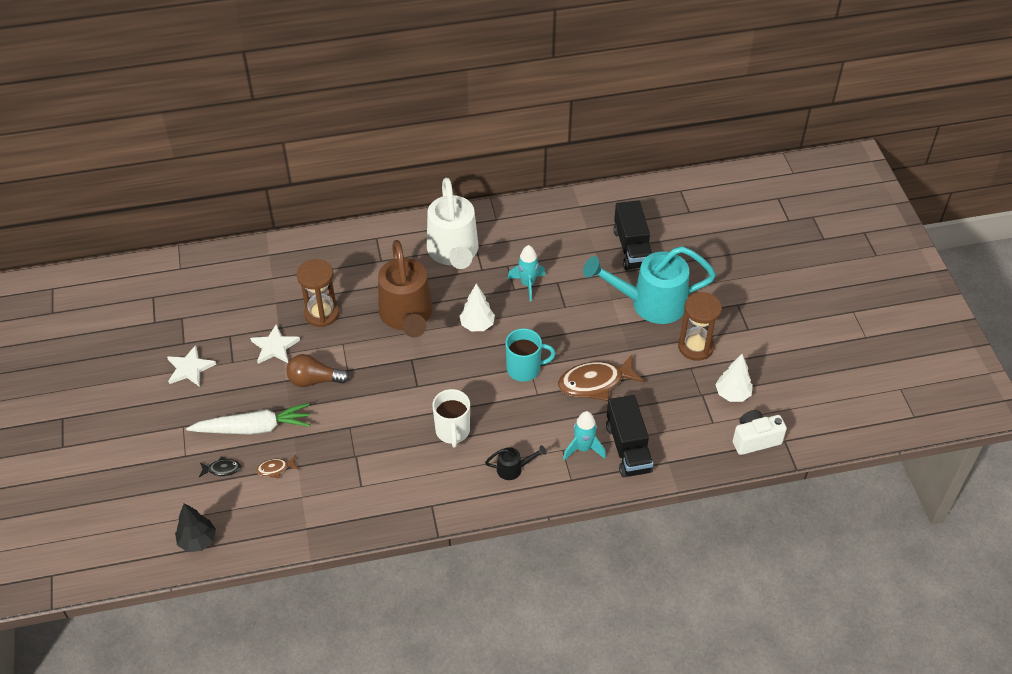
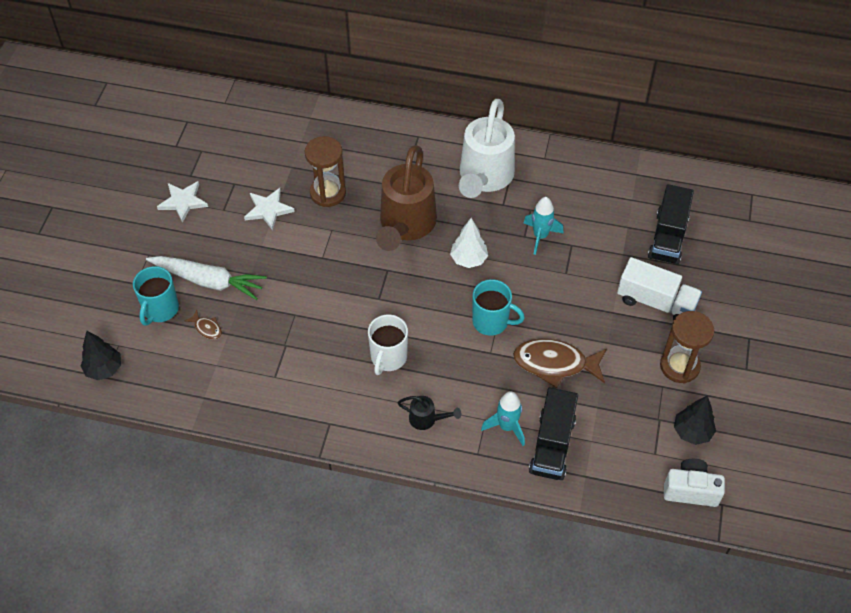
camera: 25 degrees right, 5 degrees up
(222, 469) = (160, 309): black fish -> turquoise mug
(275, 469) = (207, 328): brown fish -> brown fish turned 150 degrees counterclockwise
(314, 380) = (287, 256): brown light bulb -> none
(650, 303) = (656, 302): turquoise watering can -> white truck
(732, 394) = (692, 432): white tree -> black tree

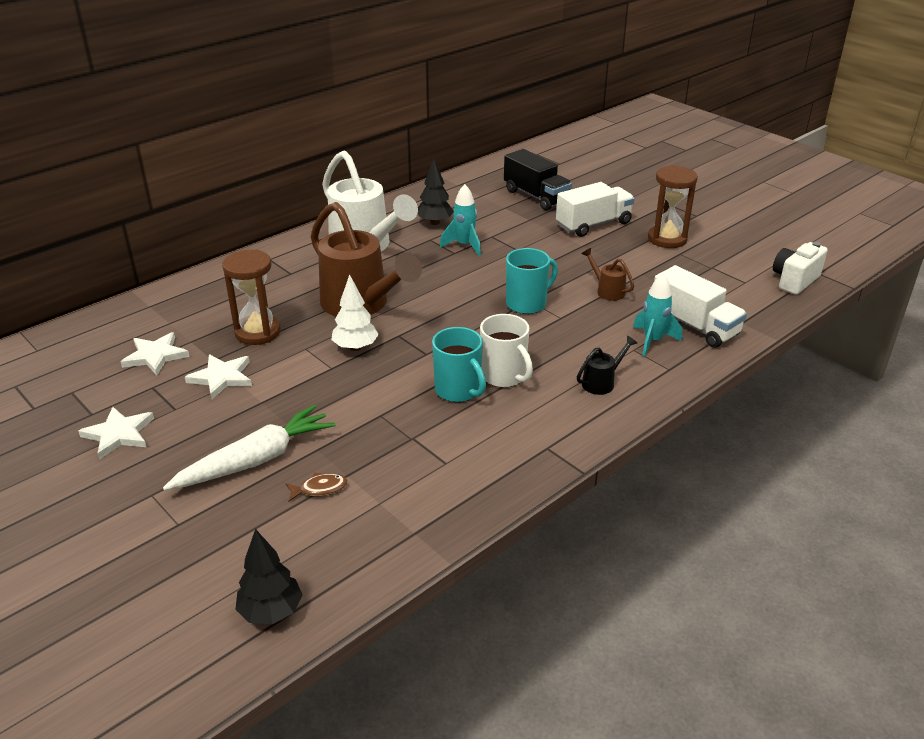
camera: 55 degrees left, 20 degrees down
(160, 309) = (245, 517): turquoise mug -> turquoise mug (458, 390)
(263, 161) = (155, 356): none -> white star
(468, 259) = (444, 288): white tree -> white tree (355, 347)
(552, 445) = (694, 326): black truck -> white truck
(555, 364) = (607, 291): brown fish -> brown watering can
(692, 432) = (737, 258): black tree -> black tree (435, 222)

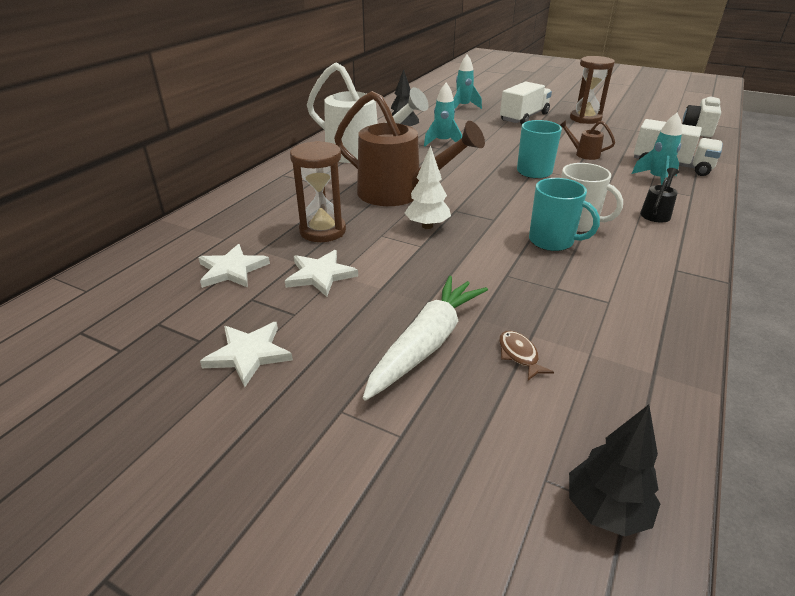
camera: 20 degrees left, 0 degrees up
(320, 489) = (519, 355): brown fish -> brown fish turned 75 degrees counterclockwise
(536, 196) = (463, 107): black truck -> turquoise rocket

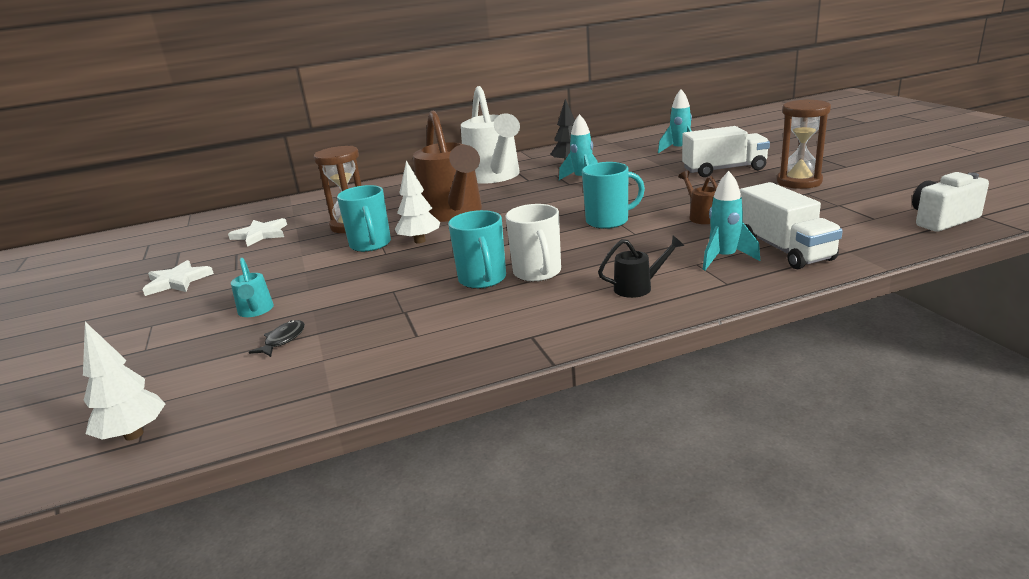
camera: 45 degrees right, 10 degrees down
(320, 275) = (292, 252): white star -> none
(388, 243) = (370, 245): none -> turquoise mug
(426, 343) = (255, 311): white carrot -> turquoise watering can
(519, 355) = (283, 340): brown fish -> black fish
(605, 510) = (133, 434): black tree -> white tree

